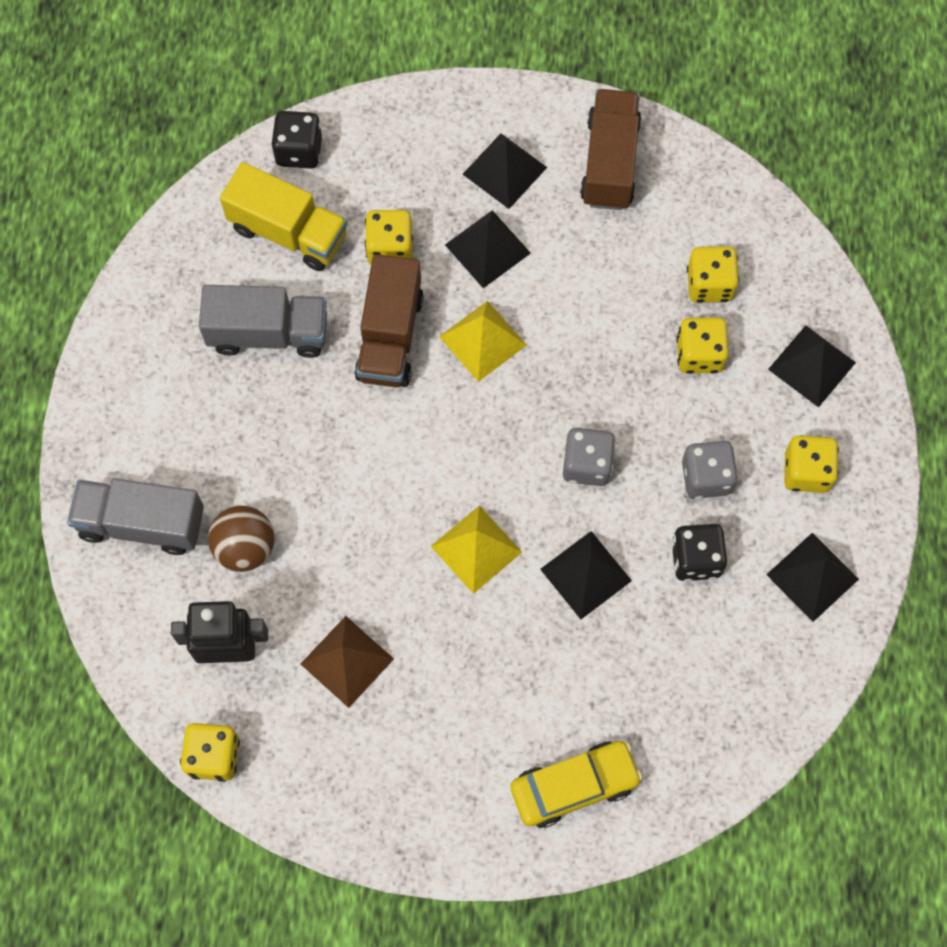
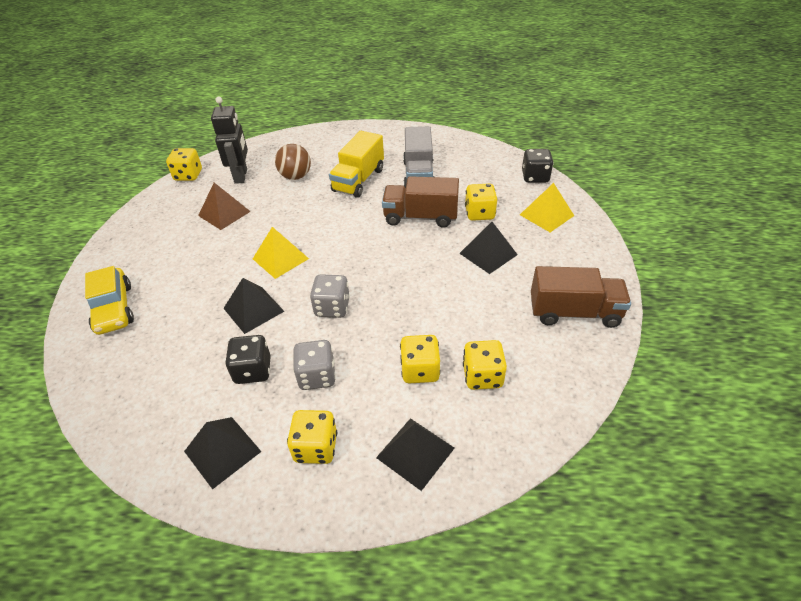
camera: 90 degrees right, 25 degrees down
(142, 523) = (313, 146): grey truck -> none
(288, 232) = (482, 177): yellow truck -> yellow truck (358, 180)
(483, 340) = (421, 255): yellow pyramid -> yellow pyramid (546, 215)
(504, 171) = (549, 259): black pyramid -> none

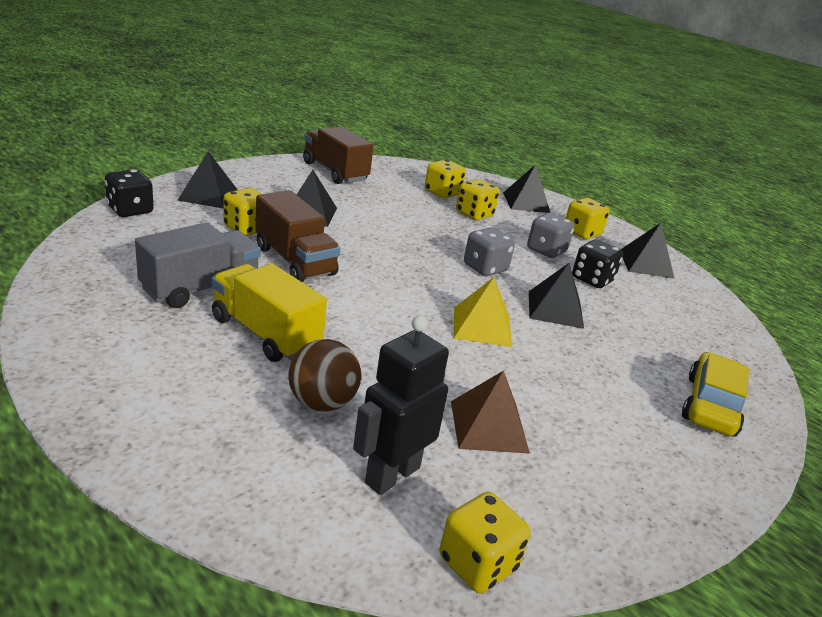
camera: 140 degrees left, 15 degrees down
(358, 180) = (265, 333): yellow truck -> yellow truck turned 120 degrees counterclockwise
(546, 215) = (208, 195): yellow pyramid -> black pyramid

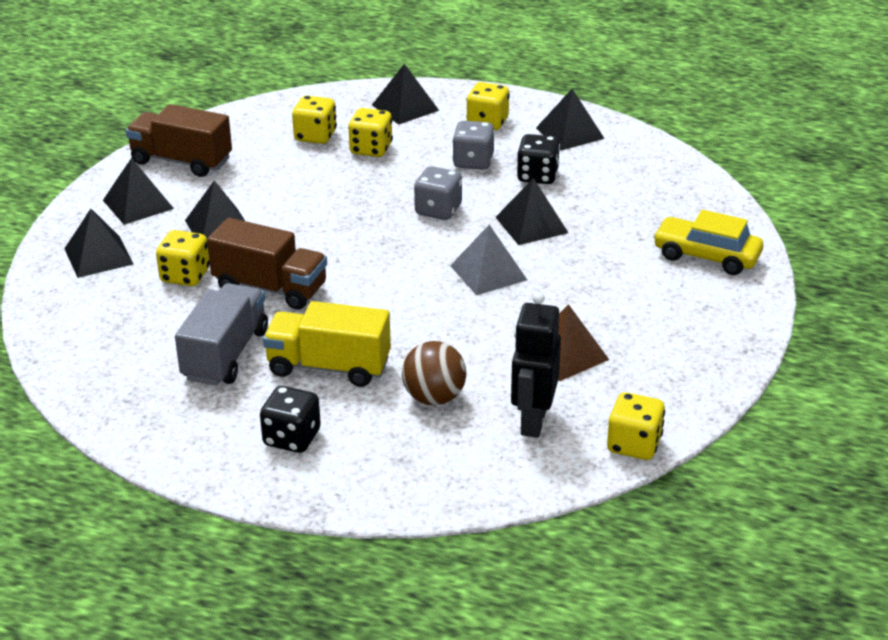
camera: 25 degrees left, 5 degrees up
(130, 210) = (51, 312): black dice -> black dice (292, 438)
(275, 181) = (138, 204): none -> black pyramid
(482, 326) = (488, 272): yellow pyramid -> grey pyramid
(710, 405) = (706, 256): yellow car -> yellow car turned 60 degrees counterclockwise

